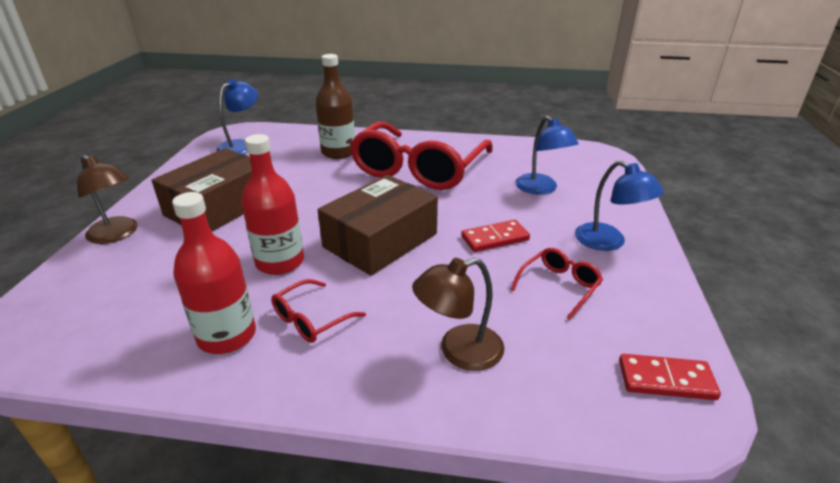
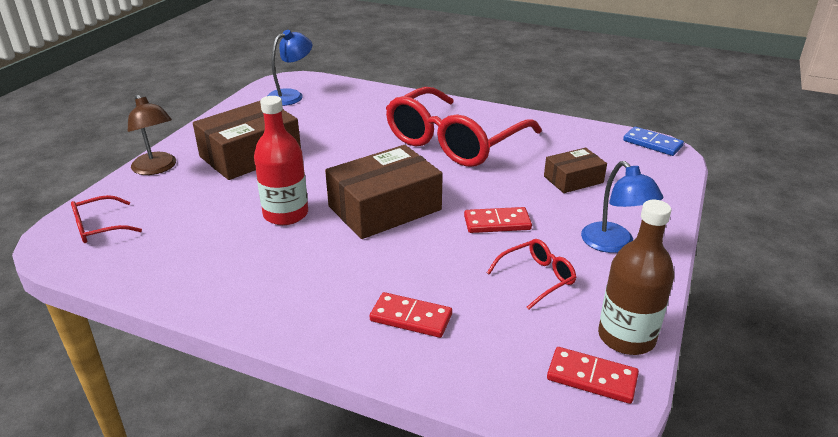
camera: 15 degrees right, 0 degrees up
(227, 336) = (220, 269): red bottle -> none
(311, 319) = (294, 268): red glasses -> red glasses (99, 227)
(338, 152) = (381, 114): brown bottle -> brown bottle (626, 337)
(459, 351) = (411, 318): brown lamp -> red domino
(541, 189) = (573, 179): blue lamp -> brown box
(588, 150) = (652, 144): none -> blue domino

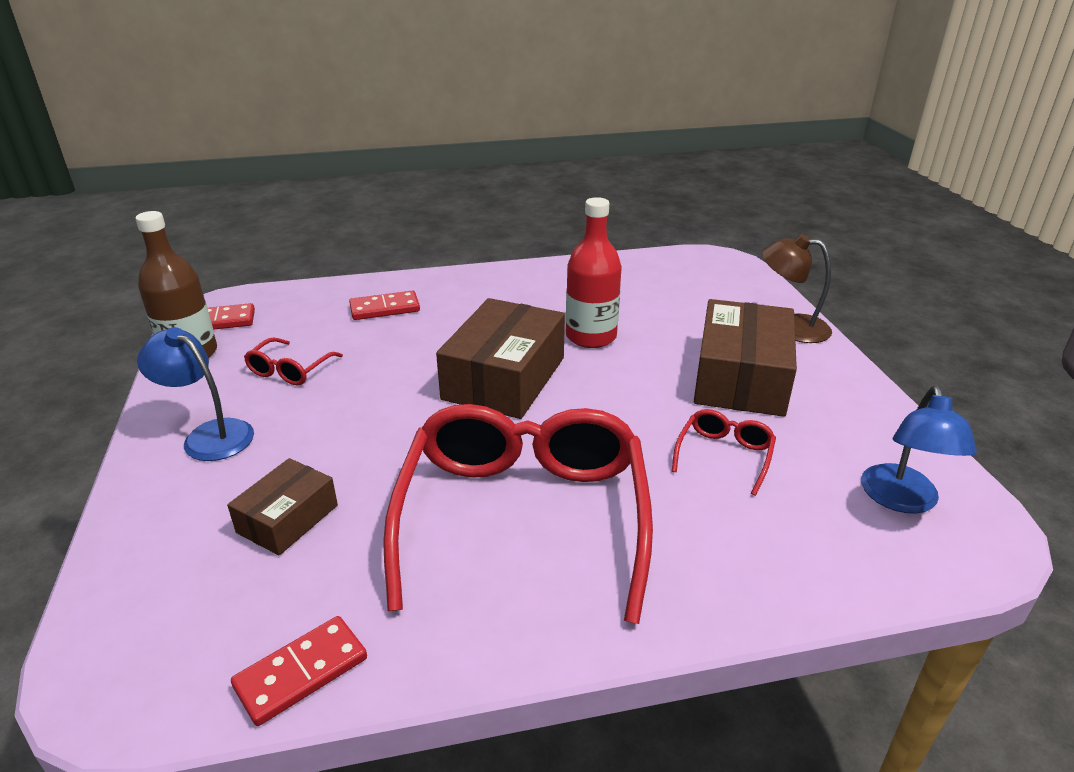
camera: 145 degrees right, 0 degrees up
(99, 227) = (715, 275): red glasses -> red glasses (724, 455)
(497, 223) = (363, 409): red domino -> red domino (301, 672)
(652, 144) = (136, 699): blue domino -> none

